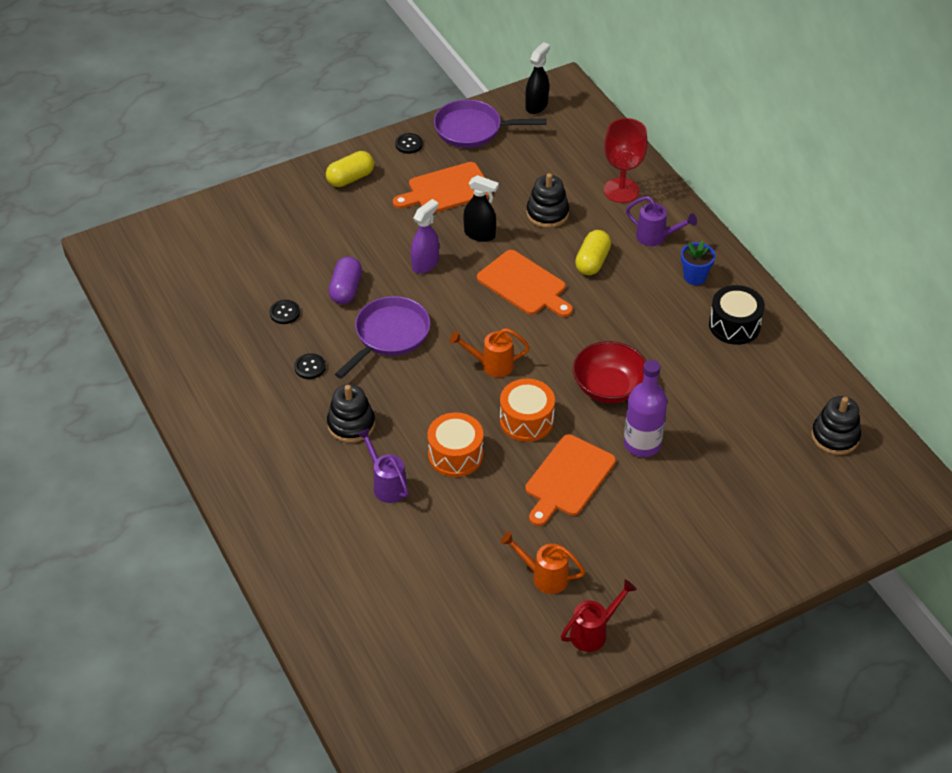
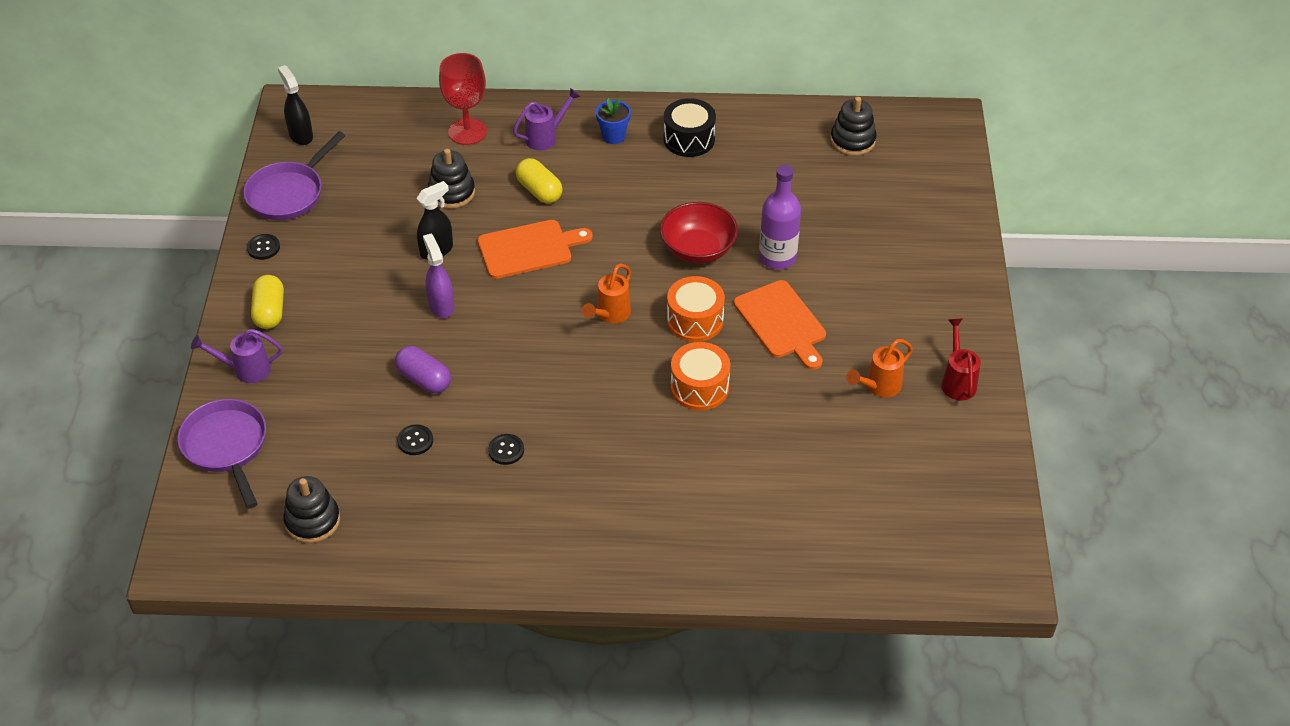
camera: 60 degrees left, 0 degrees up
(351, 424) = (605, 448): black stacking toy -> black stacking toy (312, 521)
(386, 484) = (699, 452): purple watering can -> purple watering can (245, 370)
(389, 335) = (513, 372): purple pan -> purple pan (226, 446)
(446, 190) = (354, 248): orange cutting board -> none

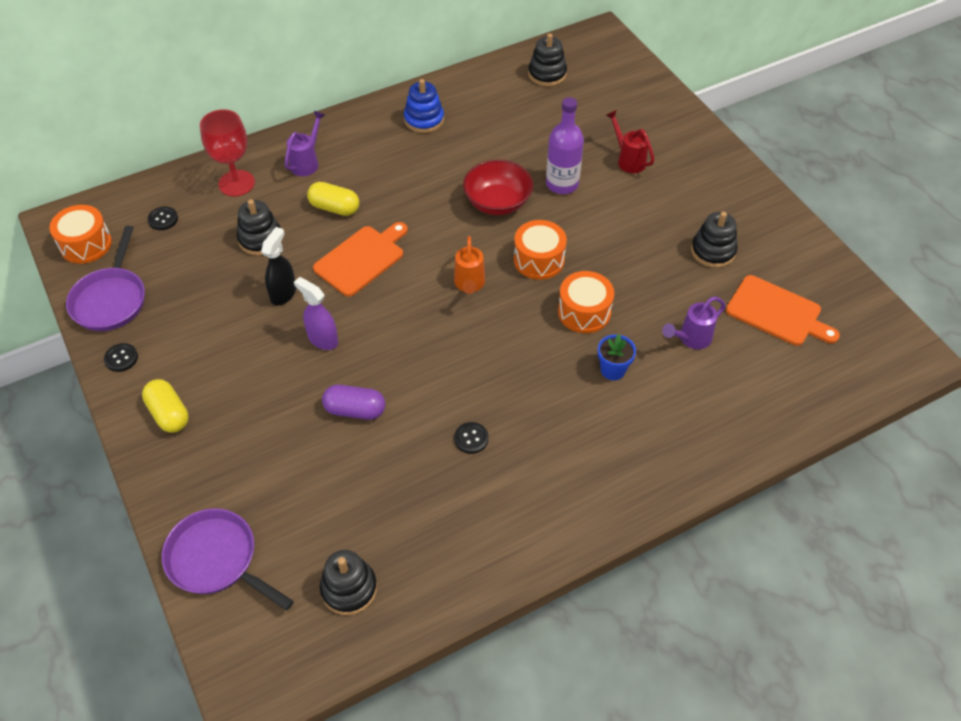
camera: 30 degrees left, 5 degrees up
(245, 370) = (183, 478): purple watering can -> purple watering can (690, 339)
(301, 135) = (86, 244): black spray bottle -> orange drum
(415, 441) = (387, 468): black button -> black button (163, 219)
(613, 136) = (362, 140): blue flower pot -> blue flower pot (613, 370)
(689, 139) = (424, 120): black drum -> blue stacking toy
(782, 322) = (605, 233): orange cutting board -> orange cutting board (777, 312)
(878, 387) = (713, 251): orange watering can -> black stacking toy
(957, 381) = (762, 221): red watering can -> red watering can (628, 159)

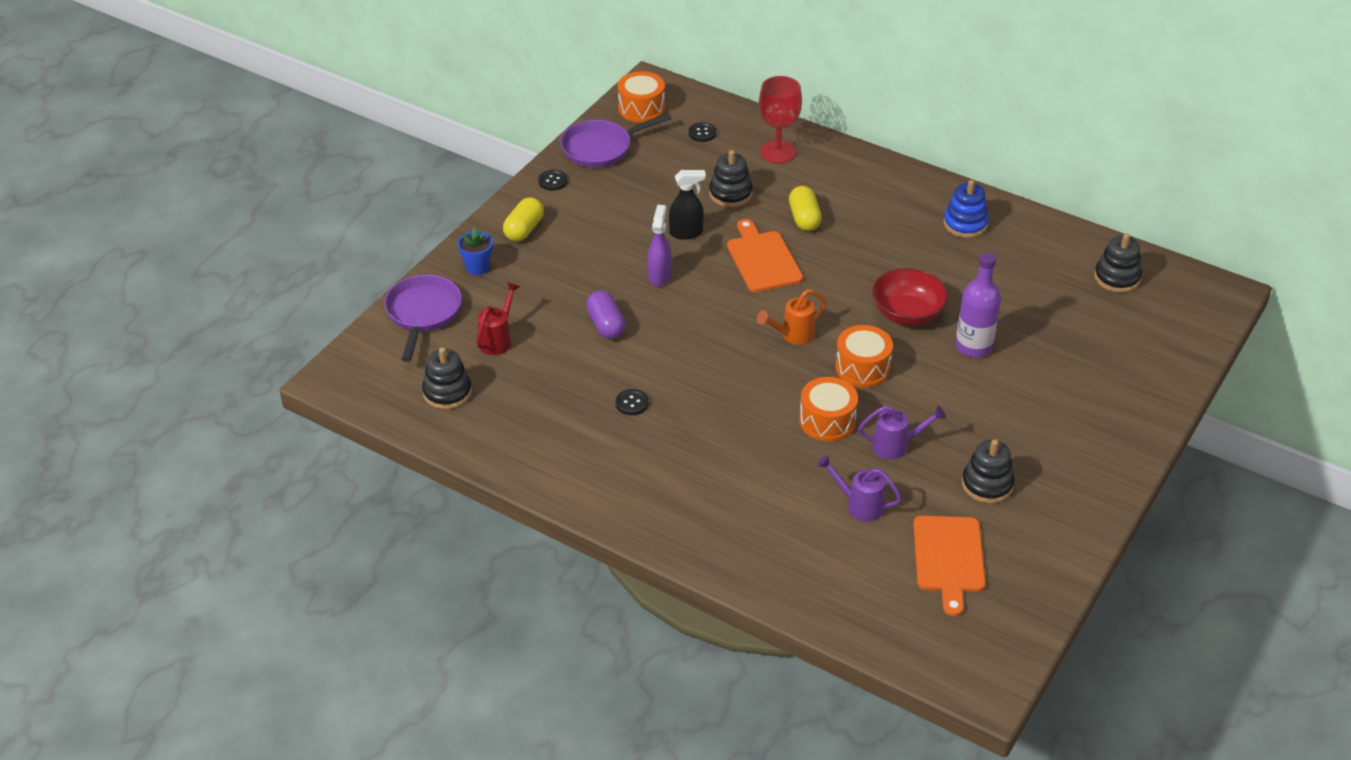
camera: 60 degrees right, 10 degrees down
(307, 162) = (840, 179): purple watering can -> purple watering can (896, 446)
(361, 259) = (762, 259): orange cutting board -> orange cutting board turned 120 degrees counterclockwise
(613, 370) = (776, 464): blue flower pot -> blue flower pot (477, 267)
(628, 159) = (1054, 380): red watering can -> red watering can (498, 339)

